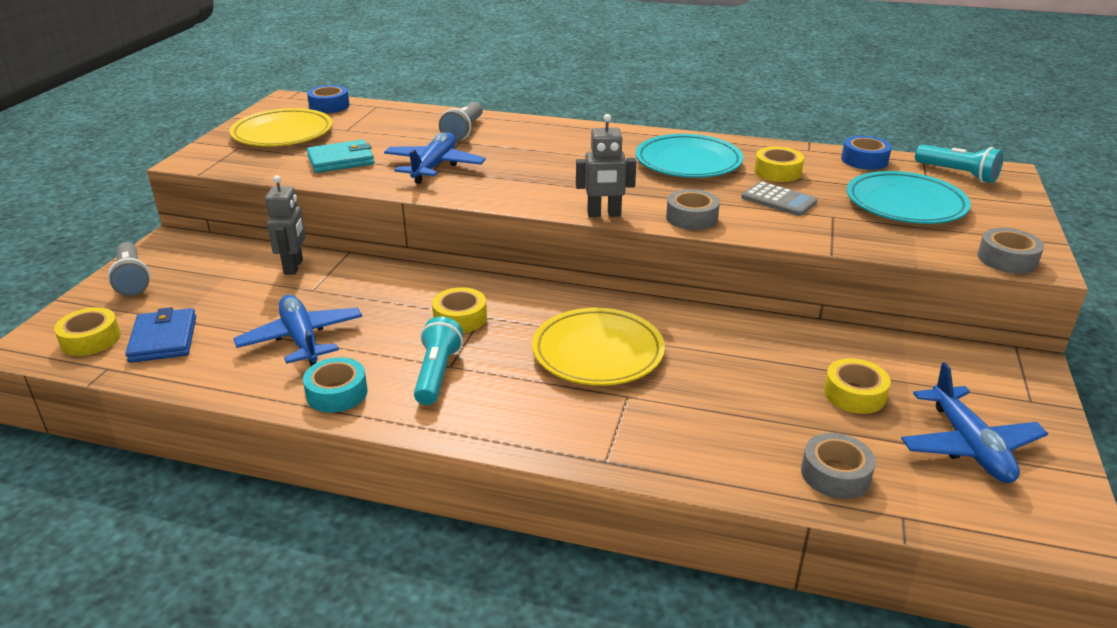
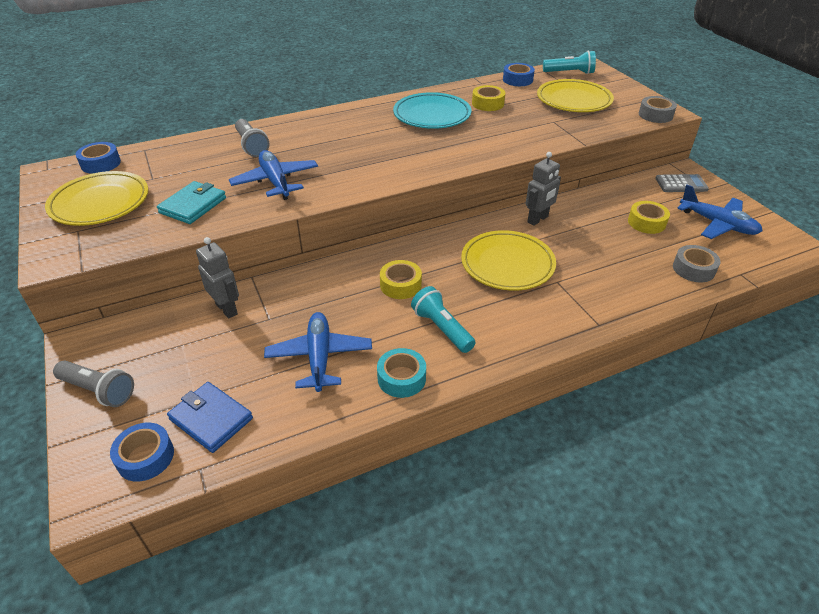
camera: 40 degrees left, 10 degrees up
(91, 339) = (145, 457): yellow tape -> blue tape
(301, 339) = (319, 357): blue plane -> blue plane turned 60 degrees clockwise
(604, 214) = (440, 170): grey robot -> grey robot (538, 219)
(691, 218) = (489, 152): grey tape -> none
(778, 200) = (514, 122): grey calculator -> grey calculator (681, 184)
(905, 204) = (573, 100): turquoise plate -> yellow plate

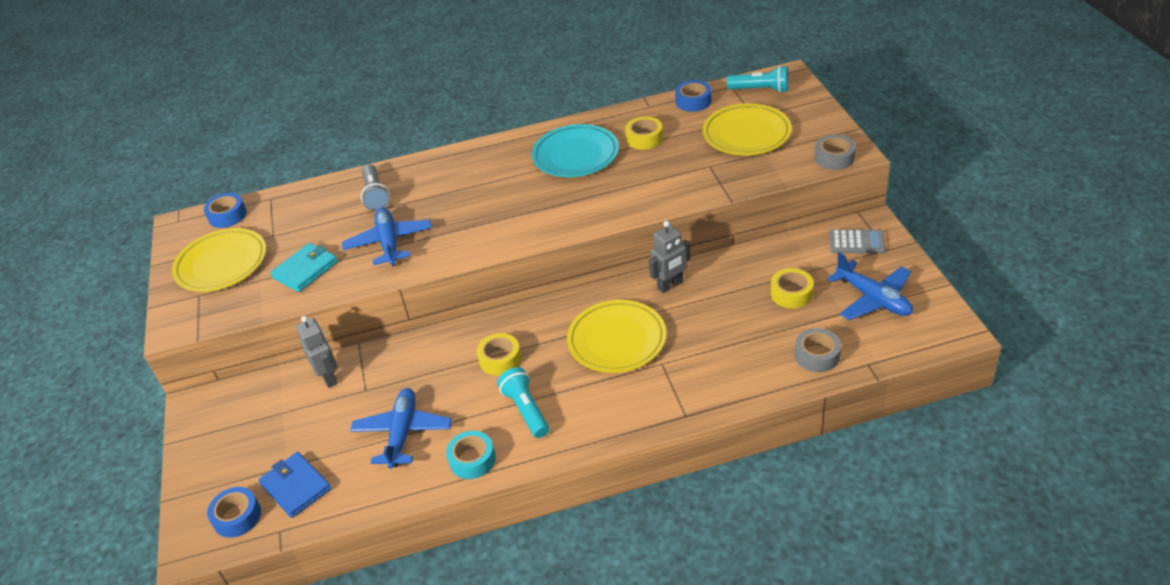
camera: 15 degrees right, 0 degrees up
(98, 390) = (206, 453): grey flashlight -> none

